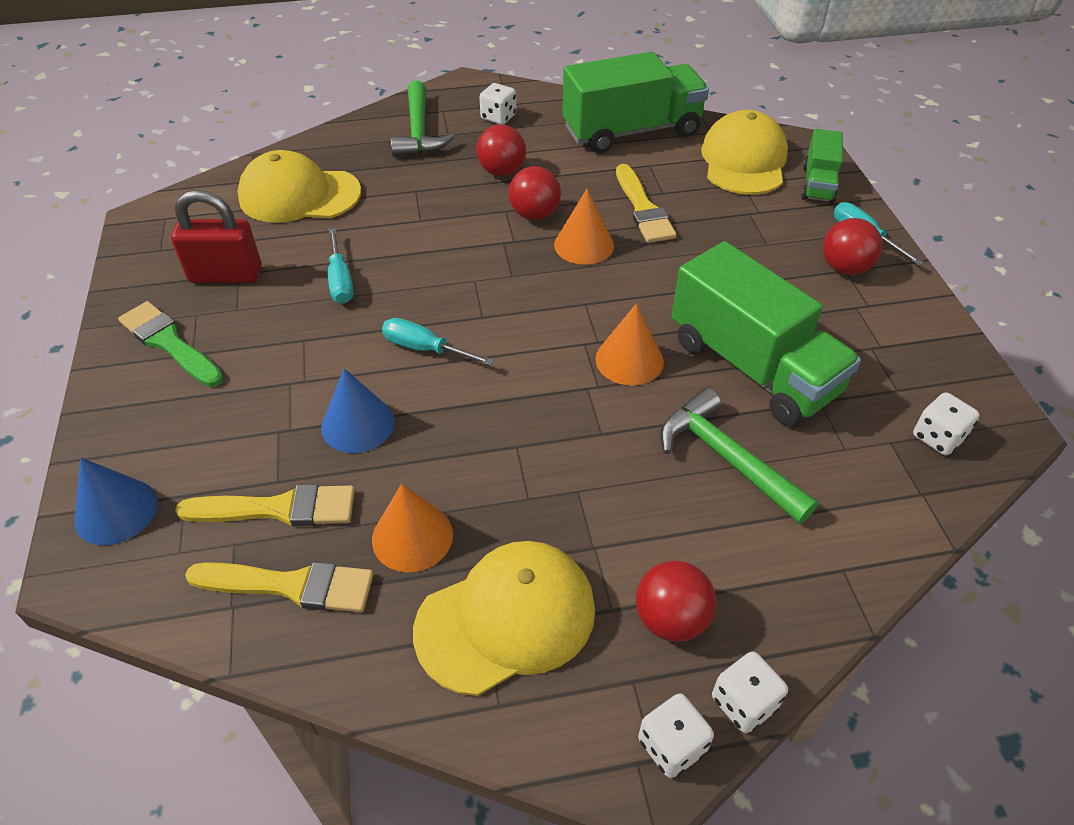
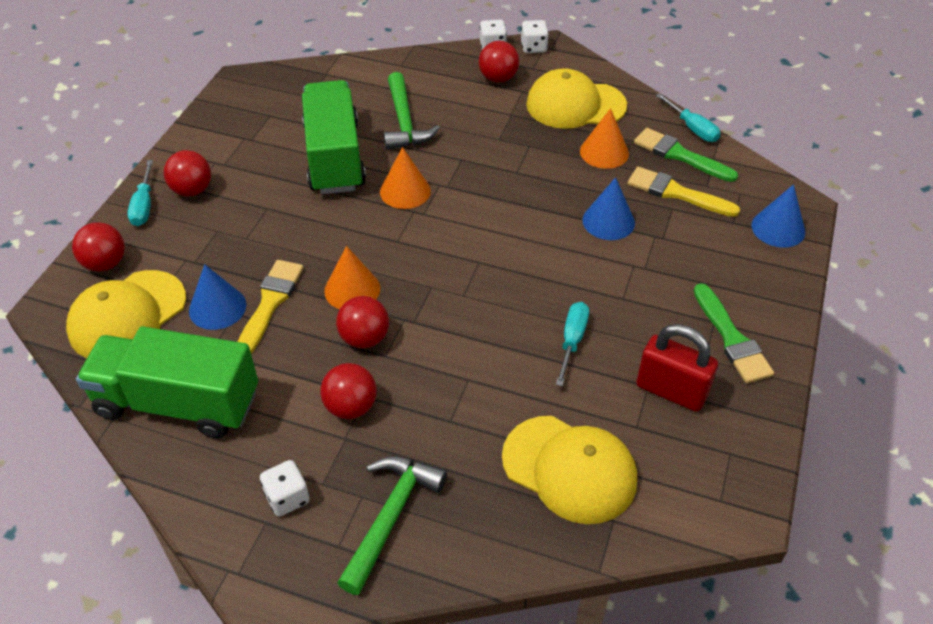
camera: 150 degrees left, 0 degrees up
(290, 586) = (680, 155): yellow brush -> green brush
(425, 349) = (536, 253): turquoise screwdriver -> turquoise screwdriver (692, 128)
(682, 190) = (217, 307): none -> blue cone
(818, 184) = (105, 263): green truck -> red ball
(937, 437) = (283, 89): white dice -> none

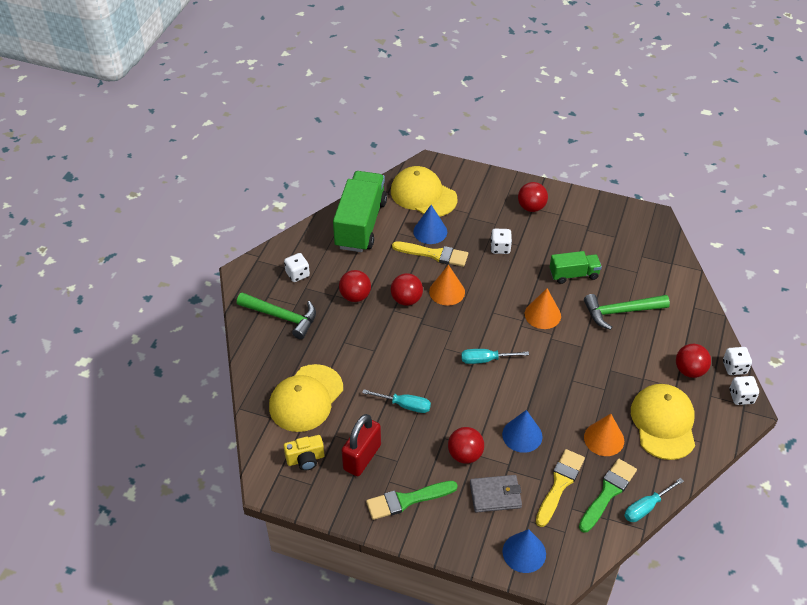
camera: 90 degrees right, 0 degrees up
(105, 263) = (463, 179): red ball -> red ball (465, 455)
(144, 205) = (515, 188): turquoise screwdriver -> turquoise screwdriver (486, 360)
(270, 227) = (500, 248): none -> white dice
(334, 157) = (573, 274): green truck -> green truck, size x0.53
(687, 463) = (305, 459): none -> yellow camera
(704, 250) = (495, 495): none -> grey wallet

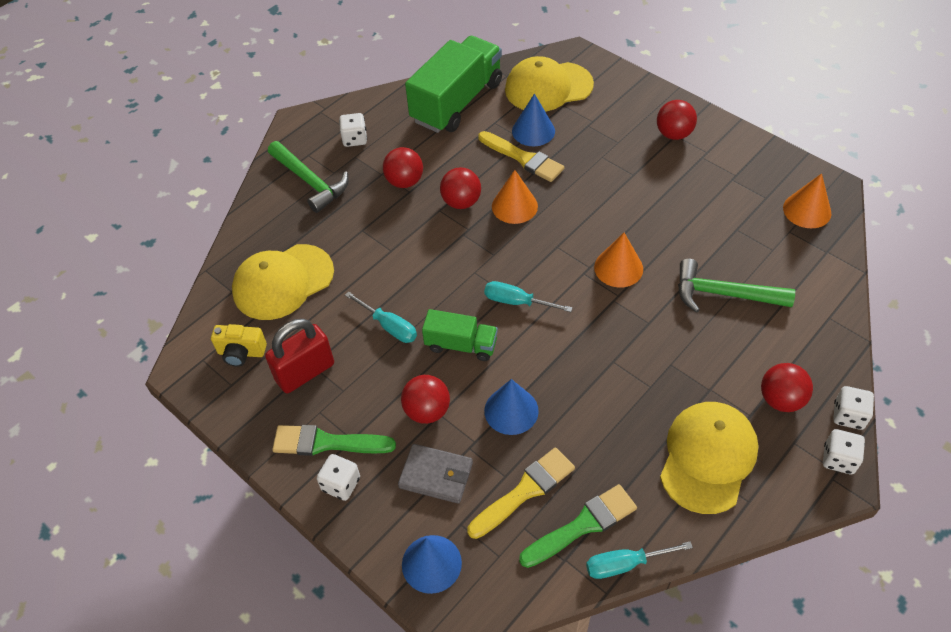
camera: 25 degrees right, 5 degrees up
(423, 195) = (548, 87): yellow cap -> yellow cap turned 75 degrees counterclockwise
(500, 248) = (608, 172): white dice -> white dice (341, 484)
(573, 274) = (685, 230): green truck -> green truck (461, 345)
(604, 439) = (615, 451): orange cone -> orange cone (807, 210)

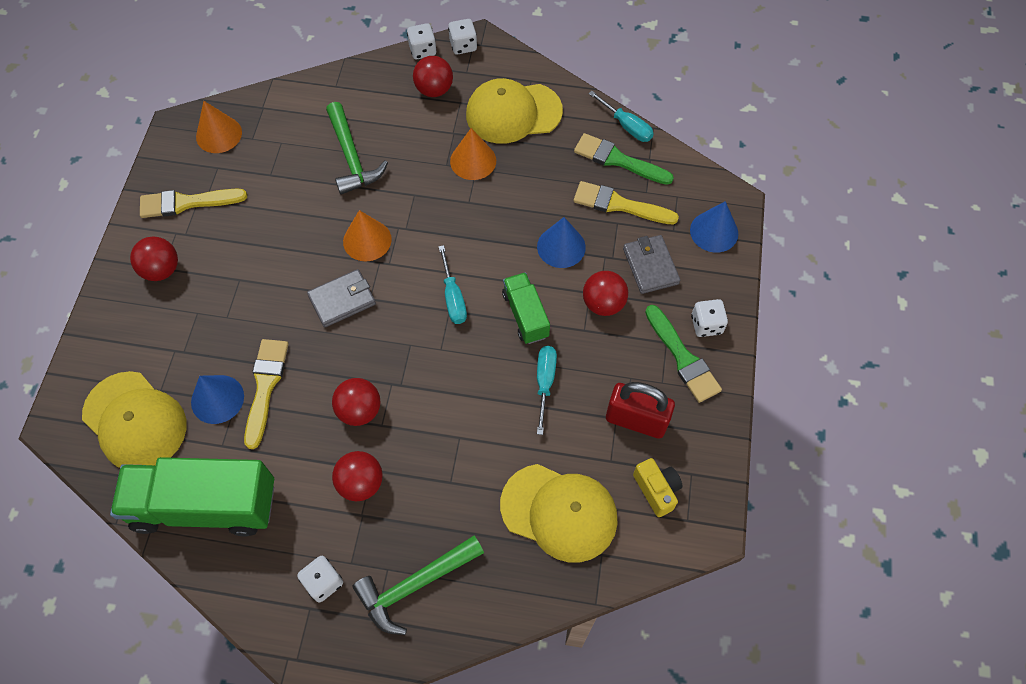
camera: 125 degrees left, 10 degrees up
(310, 181) = (415, 585): green hammer -> green hammer turned 135 degrees counterclockwise
(514, 206) = (338, 359): orange cone -> orange cone (473, 161)
(568, 228) = (342, 300): none -> grey wallet
(735, 167) = (187, 203): none -> yellow brush

